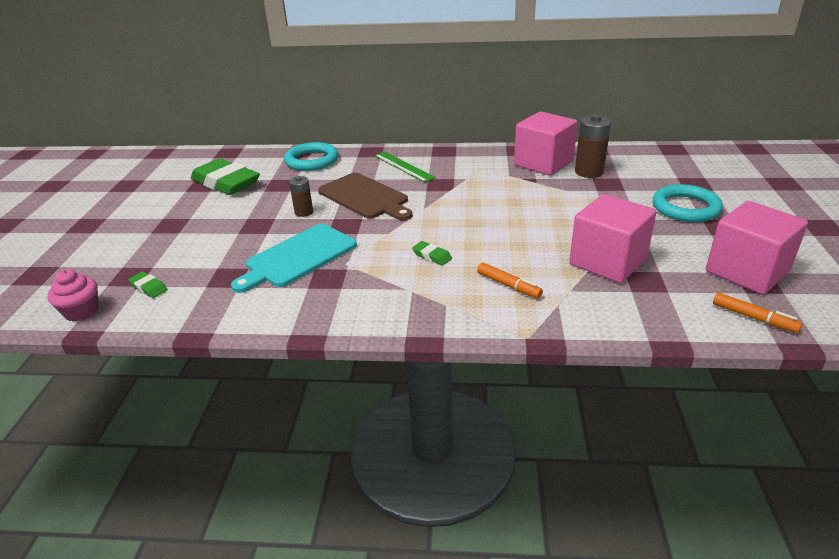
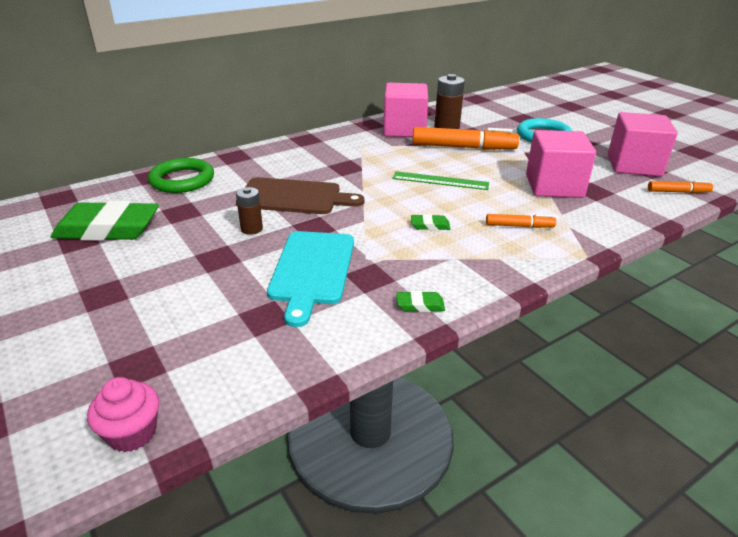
camera: 40 degrees left, 0 degrees up
(148, 287) = (185, 367): green eraser -> green eraser (420, 305)
(312, 160) = (182, 180): turquoise ring -> green ring
(403, 166) = (289, 161): green ruler -> green ruler (440, 181)
(575, 196) = (463, 147): none -> orange marker

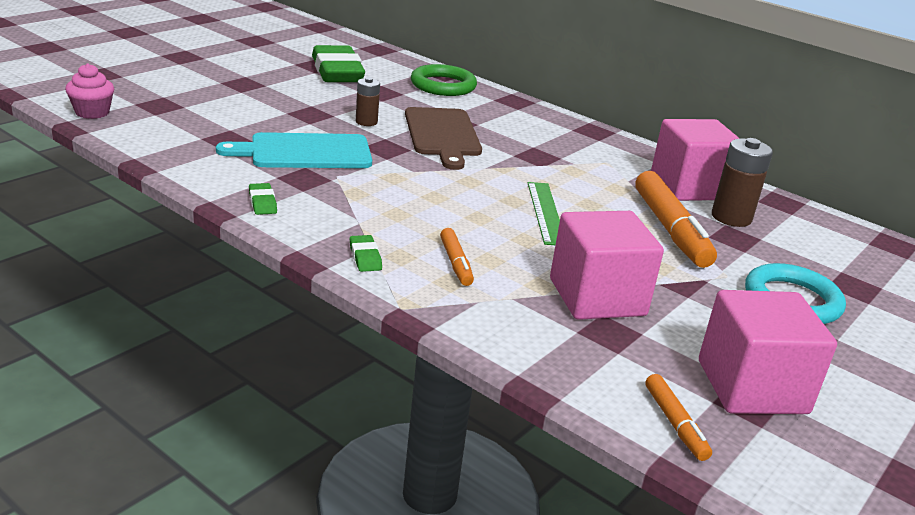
camera: 70 degrees right, 5 degrees down
(430, 225) = (423, 206): green eraser -> green eraser (365, 257)

